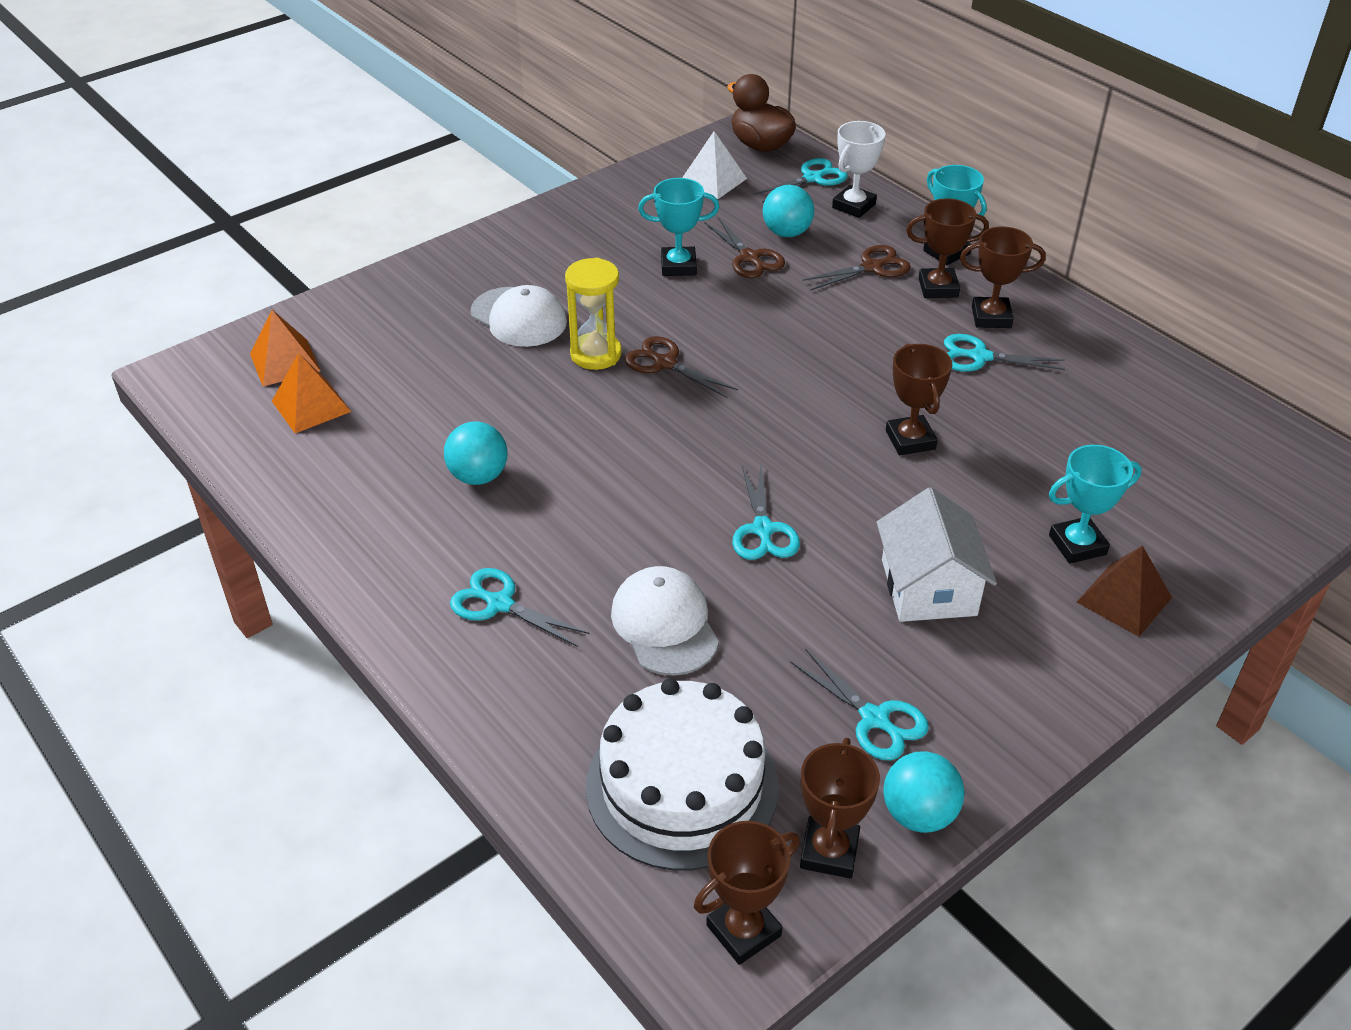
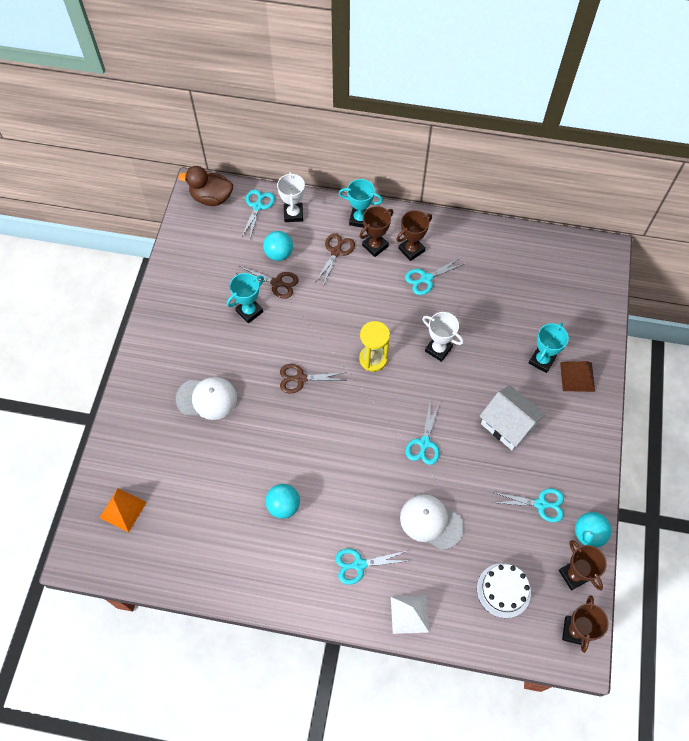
camera: 40 degrees left, 20 degrees up
(311, 406) = (165, 525): orange pyramid -> none
(596, 354) = (265, 396): yellow hourglass -> yellow hourglass (373, 359)
(682, 785) = (503, 590): white cake -> white cake, size x0.61
(713, 180) = (211, 239): white pyramid -> white pyramid (409, 614)
(763, 530) = (424, 443): turquoise scissors -> turquoise scissors turned 60 degrees clockwise
(910, 440) = (438, 349): brown trophy -> white trophy

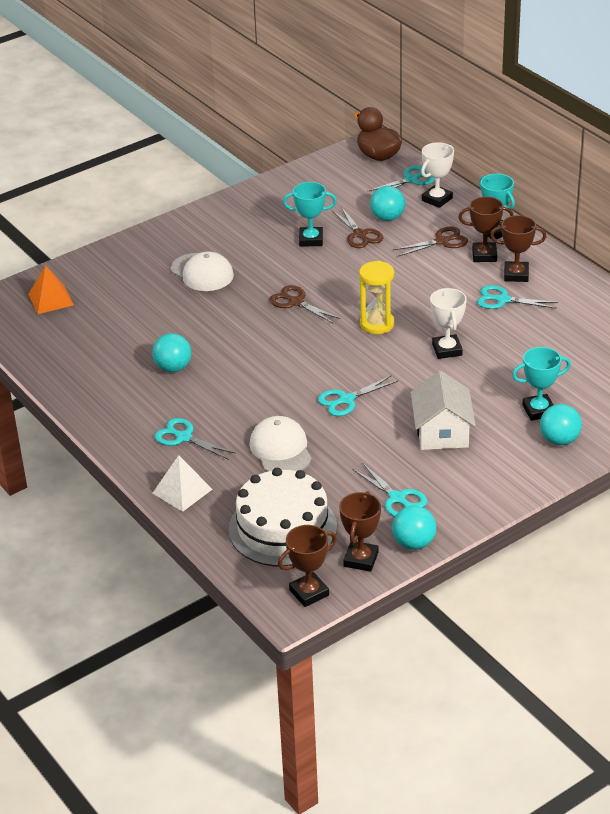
camera: 45 degrees right, 25 degrees down
(503, 590) = (282, 528): white cake -> white cake, size x1.64
(577, 376) = (559, 440): brown pyramid -> turquoise ball

